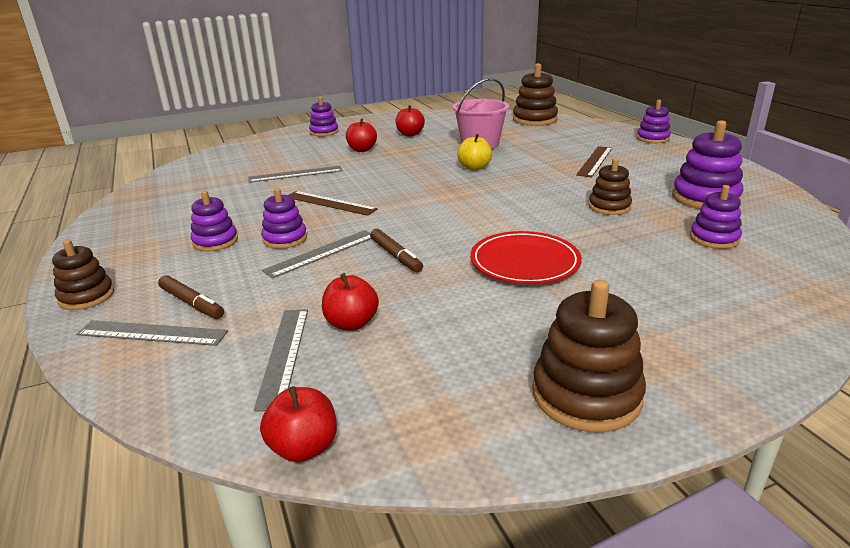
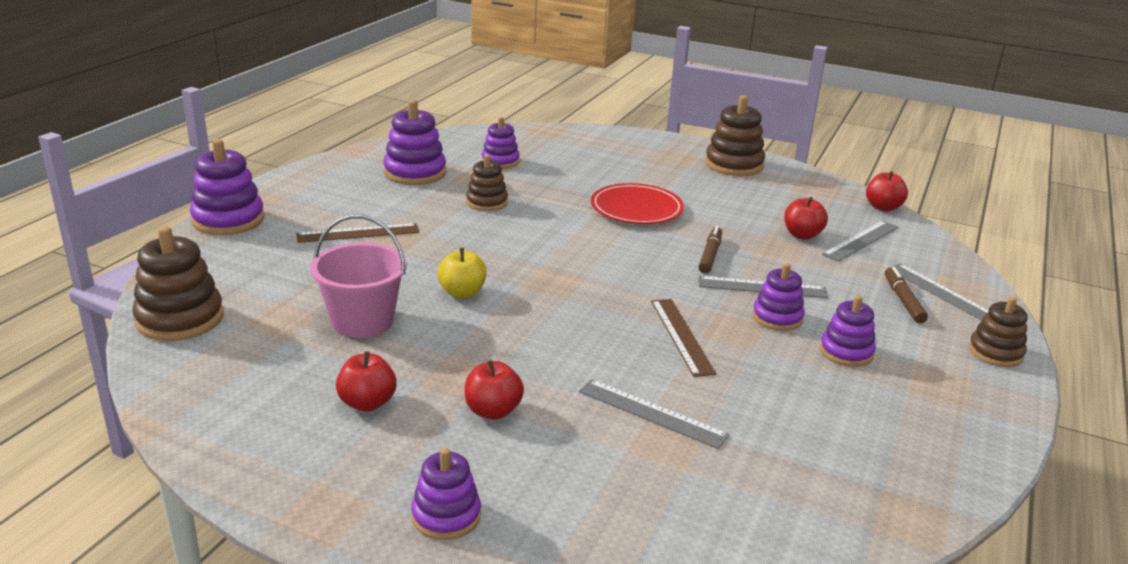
camera: 135 degrees left, 0 degrees up
(652, 138) = (228, 220): purple stacking toy -> purple stacking toy, size x1.57

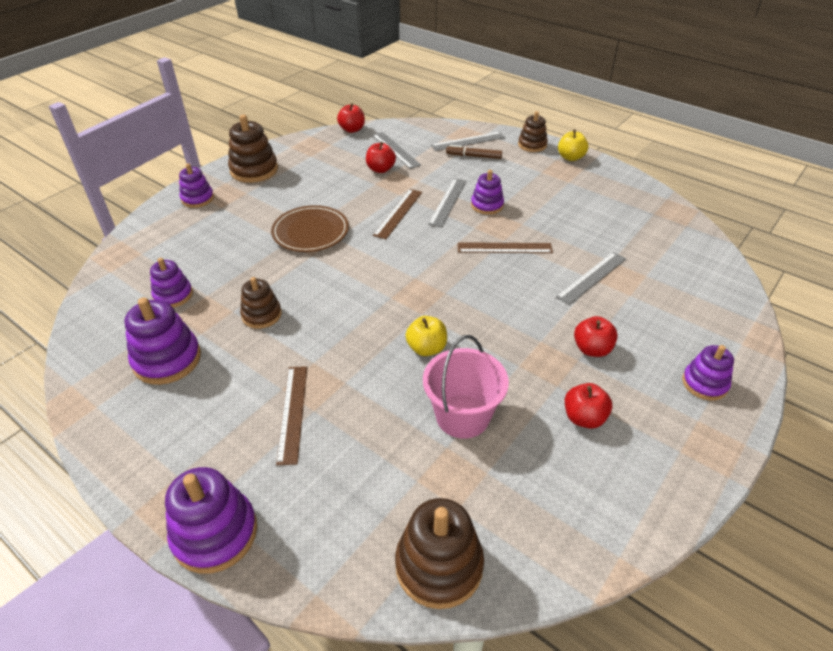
camera: 75 degrees left, 15 degrees up
(636, 208) = (310, 232): red plate -> brown plate
(710, 255) = (398, 213): brown marker -> brown ruler
(846, 352) = (528, 191): purple stacking toy -> purple stacking toy (197, 199)
(993, 394) = (570, 157): none -> yellow apple

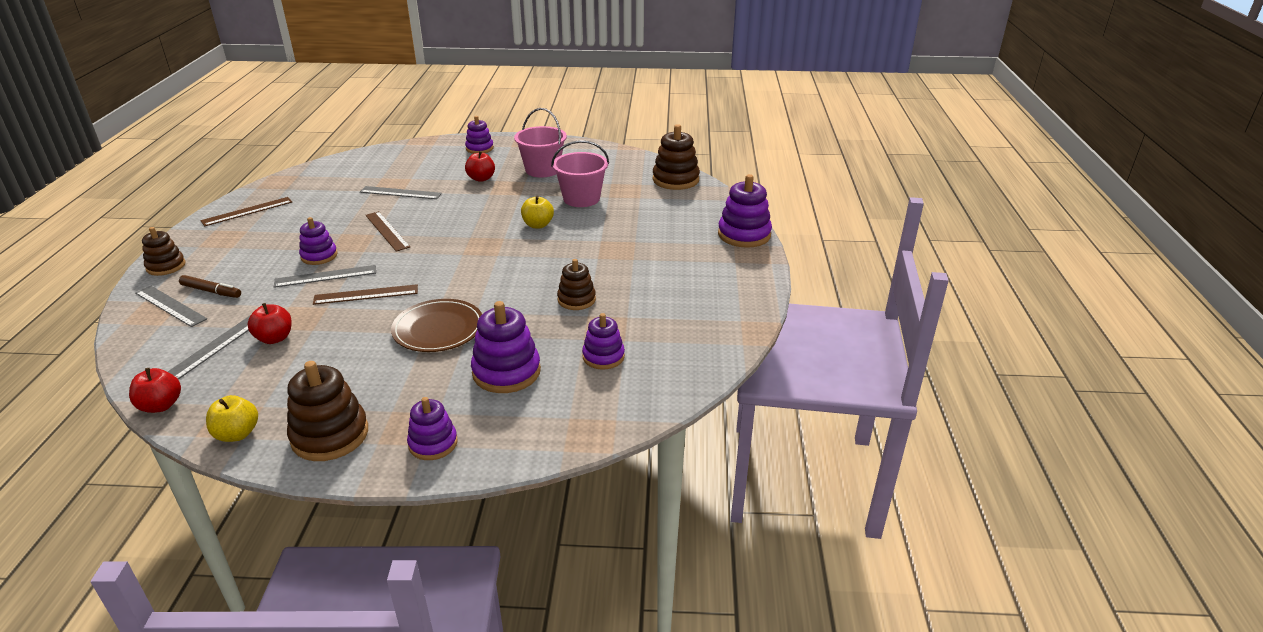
camera: 125 degrees left, 10 degrees down
(167, 360) = (668, 316): purple stacking toy -> purple stacking toy (506, 372)
(292, 413) = (646, 247): brown ruler -> brown ruler (247, 211)
(473, 156) = (211, 291): brown marker -> brown marker turned 45 degrees counterclockwise
(570, 157) = (191, 240): yellow apple -> yellow apple (237, 434)
(584, 418) = (542, 170): red apple -> pink bucket

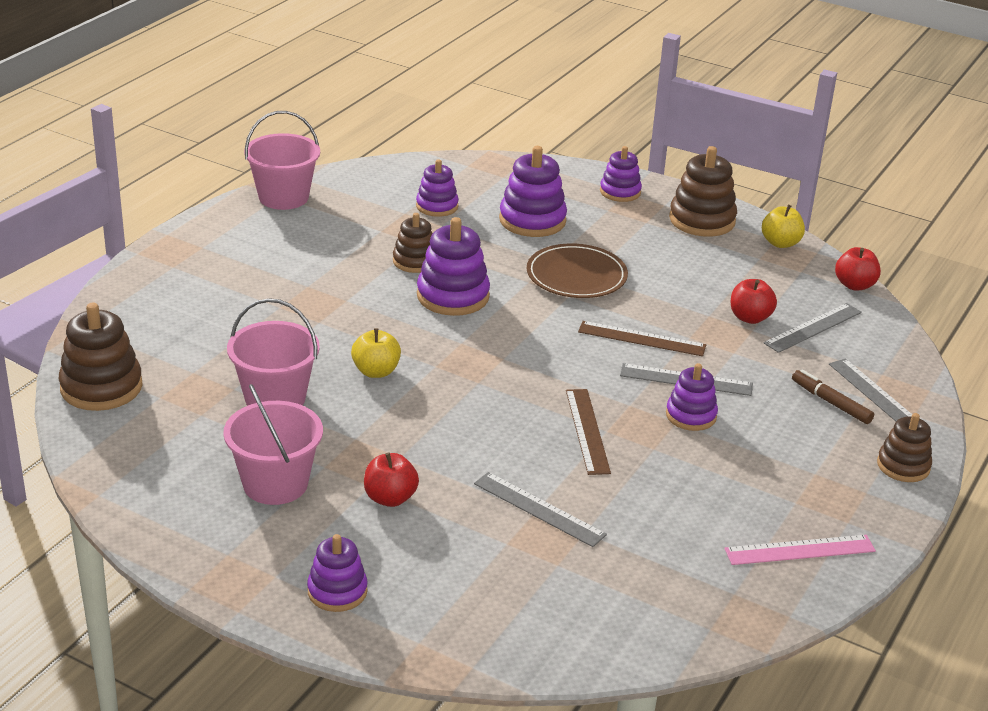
camera: 155 degrees left, 0 degrees up
(247, 211) = (799, 550): brown ruler -> pink ruler
(735, 320) = (283, 197): none -> pink bucket
(744, 235) = (143, 273): purple stacking toy -> purple stacking toy (453, 296)

